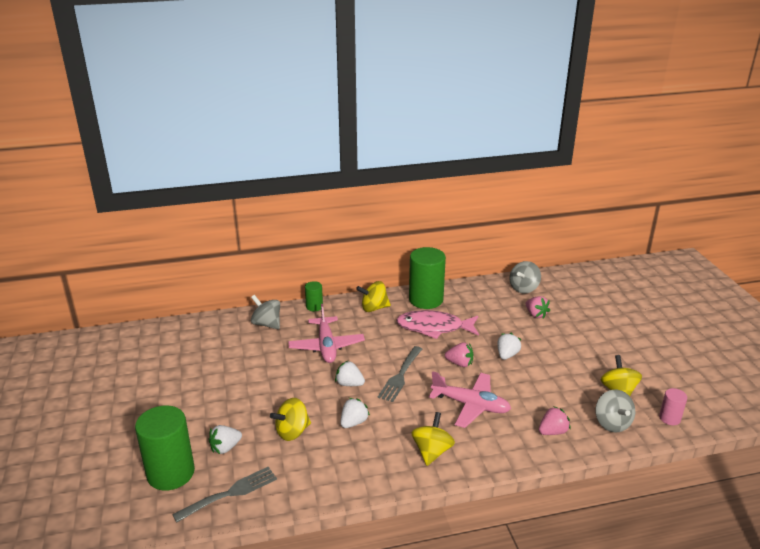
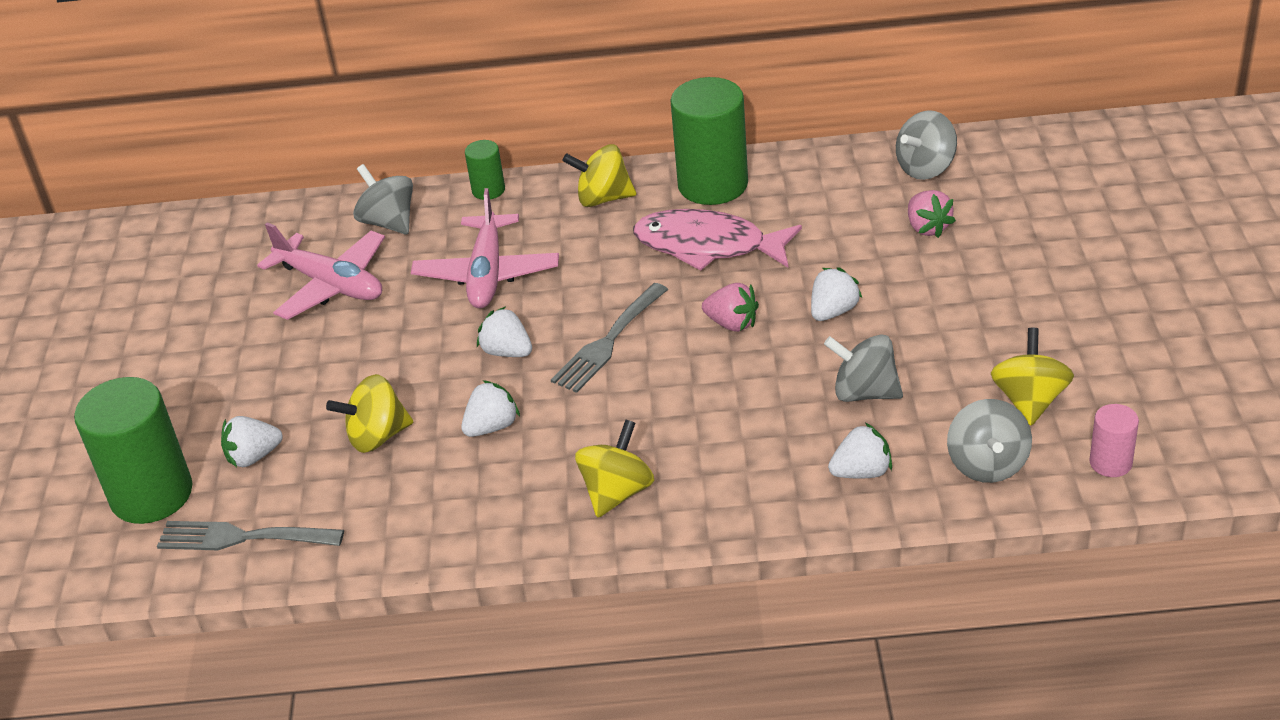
camera: 15 degrees right, 10 degrees up
(230, 493) = (242, 537): grey fork -> grey fork turned 150 degrees counterclockwise
(470, 405) = (722, 409): pink plane -> pink plane (331, 285)
(538, 392) = (864, 392): none -> grey spinning top
(552, 431) = (861, 472): pink strawberry -> white strawberry

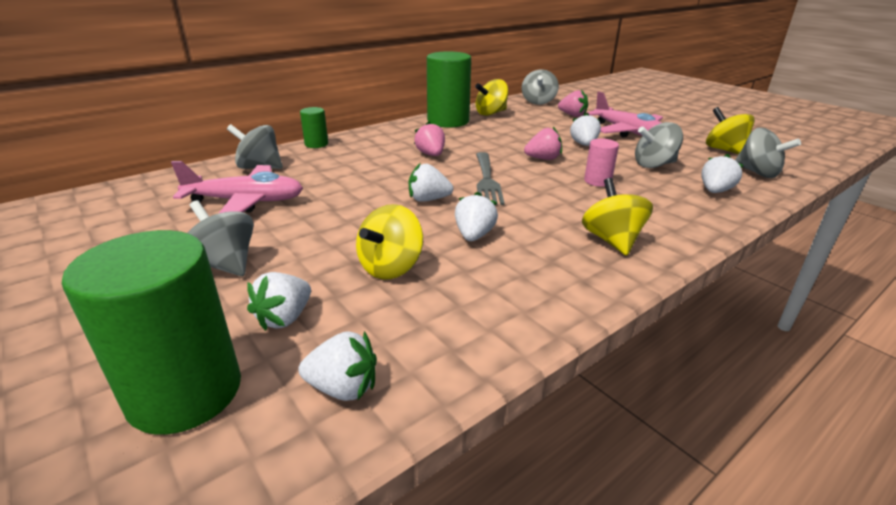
camera: 40 degrees left, 10 degrees down
(242, 537) = (343, 388): grey fork -> white strawberry
(253, 374) = (225, 264): none -> grey spinning top
(487, 274) = (363, 173): pink plane -> pink plane (627, 132)
(601, 263) = (431, 155): none -> pink strawberry
(603, 198) = (394, 135): yellow spinning top -> yellow spinning top (491, 113)
(708, 246) = (481, 138): pink fish -> none
(1110, 463) = (797, 159): pink cylinder -> pink cylinder (597, 181)

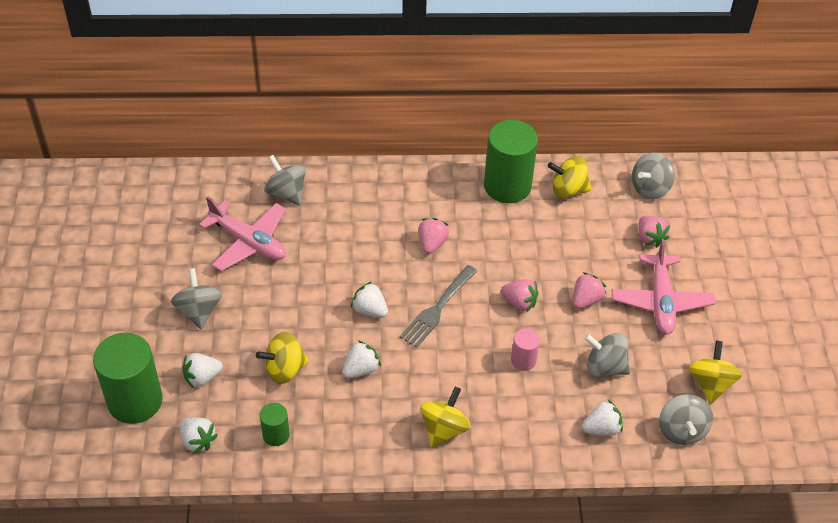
camera: 35 degrees right, 20 degrees up
(316, 144) = (354, 173): green cylinder -> green cylinder (276, 435)
(583, 144) = (586, 300): white strawberry -> pink strawberry

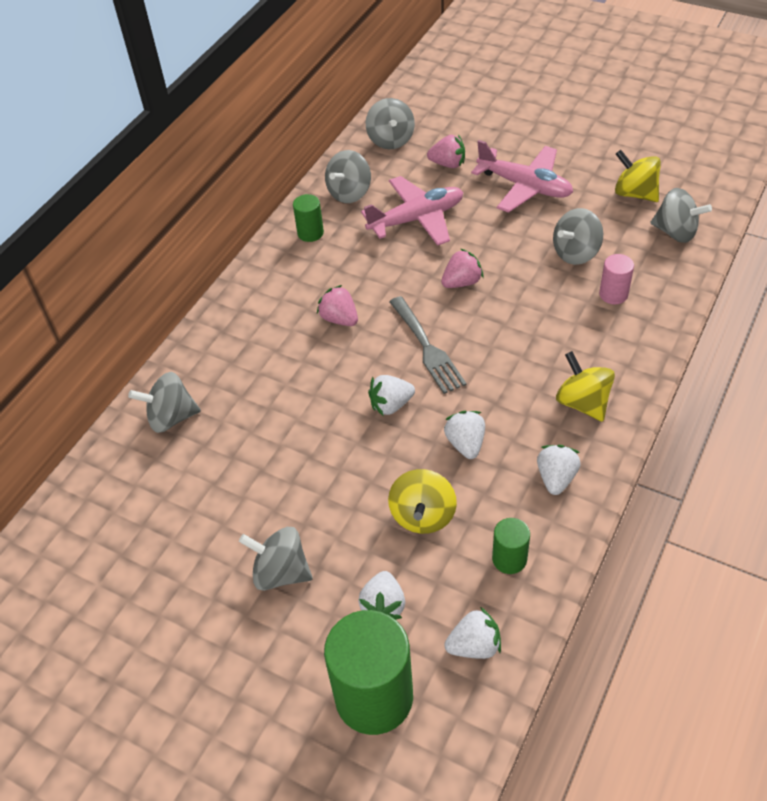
camera: 55 degrees left, 0 degrees up
(248, 242) = (214, 481): pink plane -> pink plane (416, 219)
(507, 186) = (310, 233): green cylinder -> green cylinder, size x0.48
(523, 360) = (534, 307): pink cylinder -> pink cylinder (613, 294)
(568, 190) = (349, 193): yellow spinning top -> grey spinning top
(586, 300) = (490, 234): pink strawberry -> none
(601, 428) = (645, 284): white strawberry -> white strawberry (556, 478)

